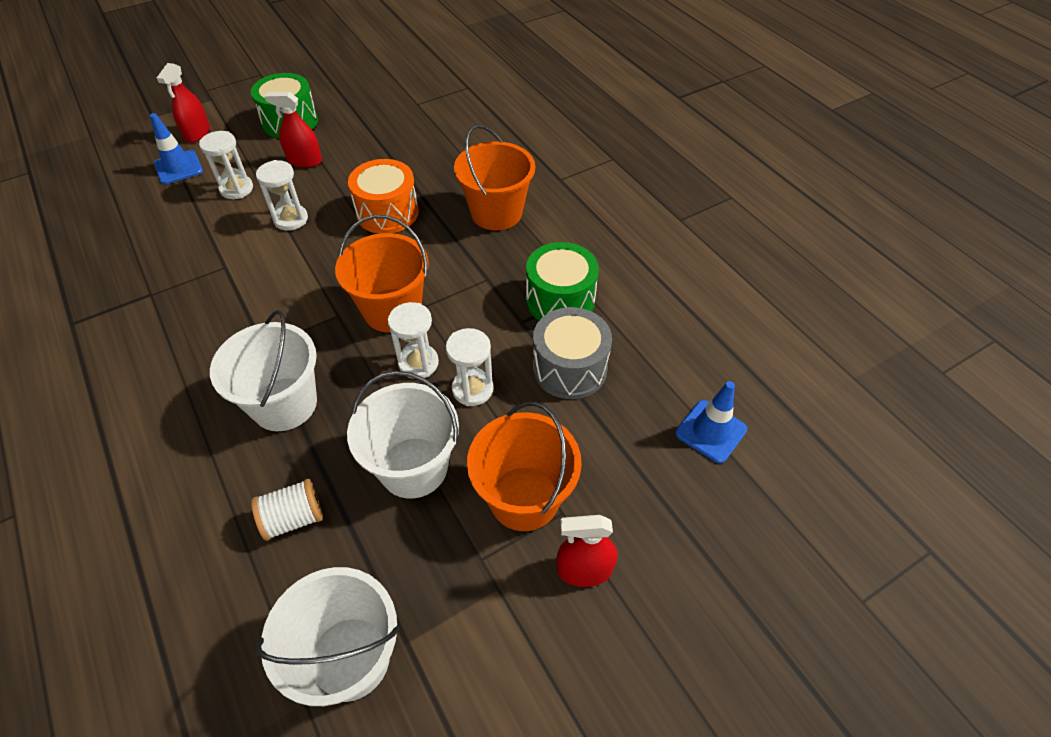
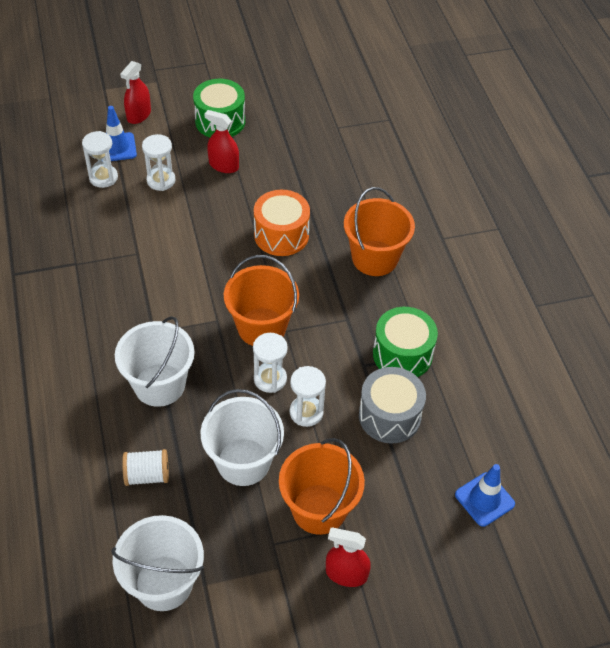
camera: 15 degrees right, 0 degrees up
(291, 219) = (199, 221): white hourglass -> white hourglass (103, 177)

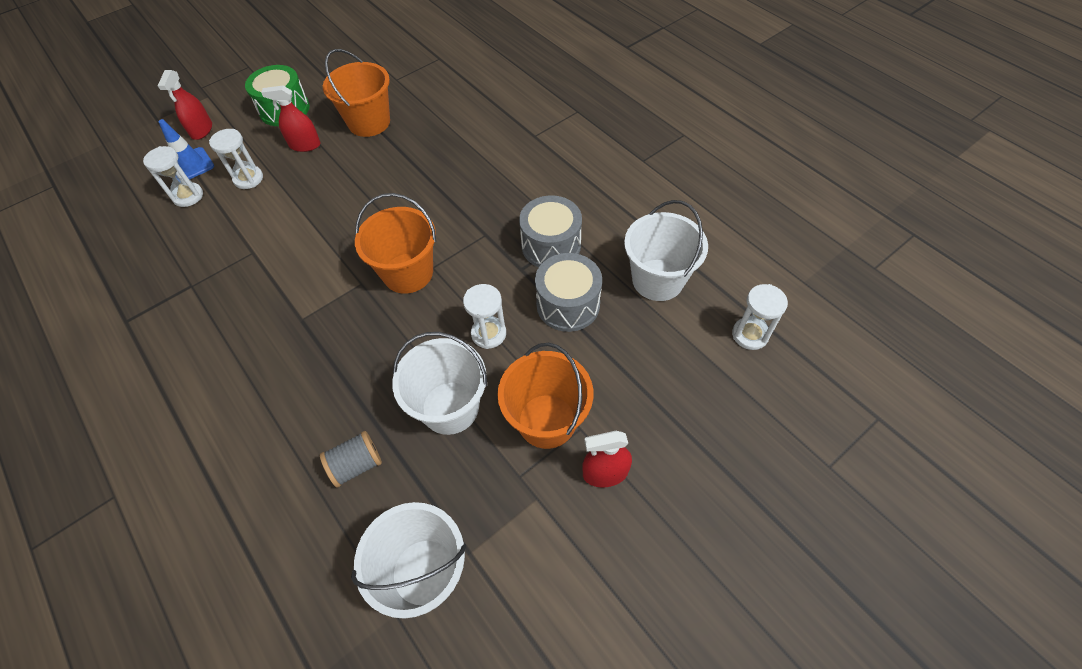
camera: 20 degrees left, 5 degrees up
(147, 475) = (356, 465): white spool -> grey spool
(159, 385) = (329, 368): white bucket -> white bucket (657, 280)
(270, 379) = (439, 317): white hourglass -> white hourglass (750, 335)
(281, 235) = (388, 185): orange drum -> none
(375, 258) = (484, 173): orange bucket -> orange bucket (369, 122)
(402, 354) = (551, 245): green drum -> grey drum
(484, 499) = (692, 343): blue traffic cone -> none

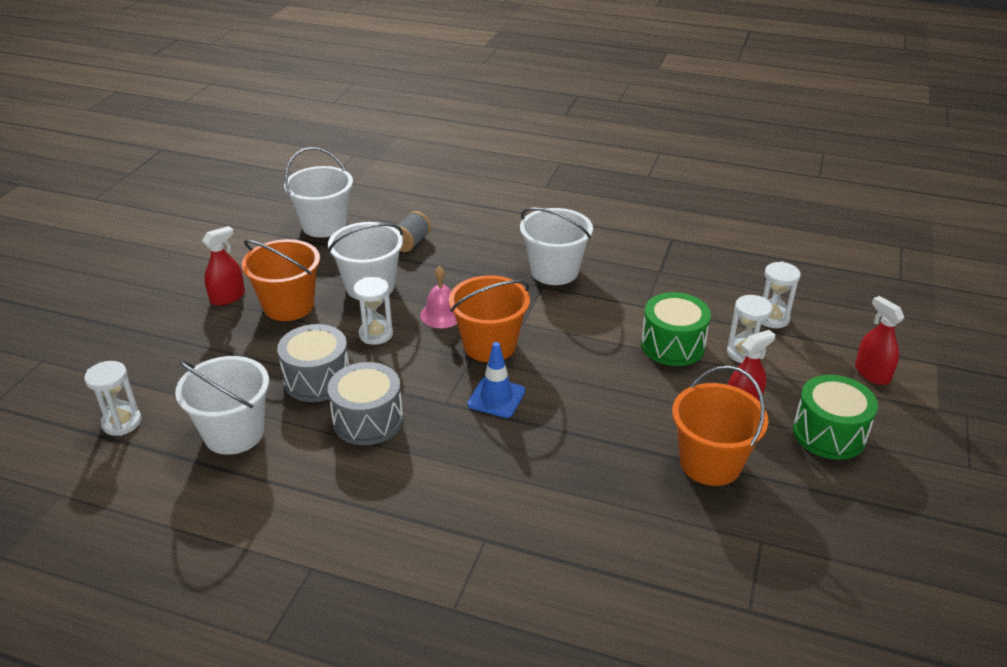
camera: 145 degrees right, 20 degrees down
(191, 165) = (818, 341): blue traffic cone -> blue traffic cone (496, 398)
(270, 334) = (554, 271): none -> white bucket
(283, 207) = (672, 345): none -> green drum
(416, 329) = (441, 315): none -> pink bell

